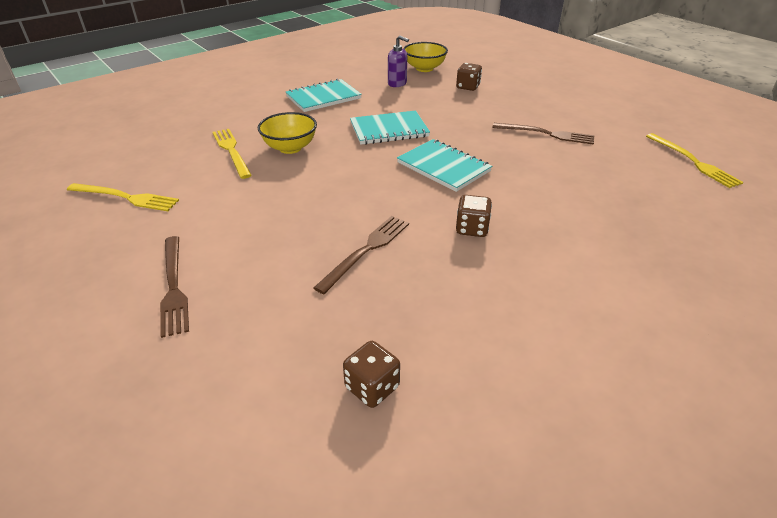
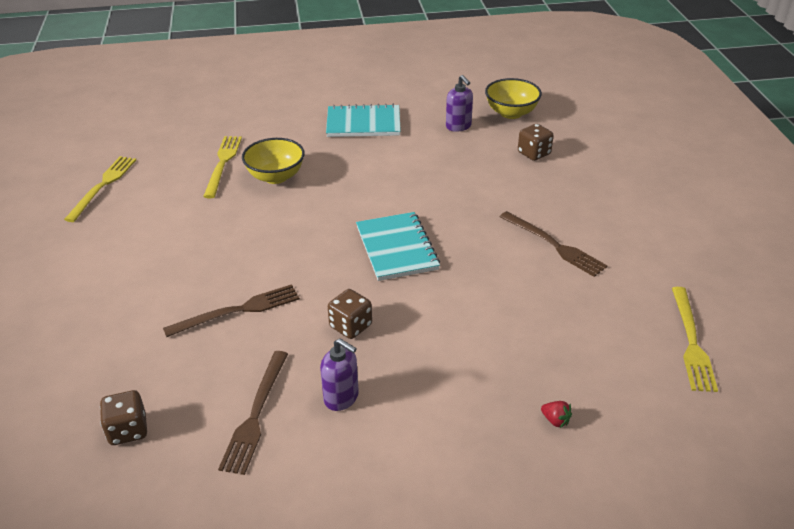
camera: 30 degrees right, 0 degrees up
(126, 197) = (103, 186): yellow fork -> yellow fork turned 120 degrees counterclockwise
(173, 287) = (70, 284): brown fork -> brown fork (255, 414)
(389, 130) = (388, 185): turquoise notebook -> none
(525, 281) = (341, 397): none -> purple soap dispenser
(682, 236) = (555, 420): none -> red strawberry

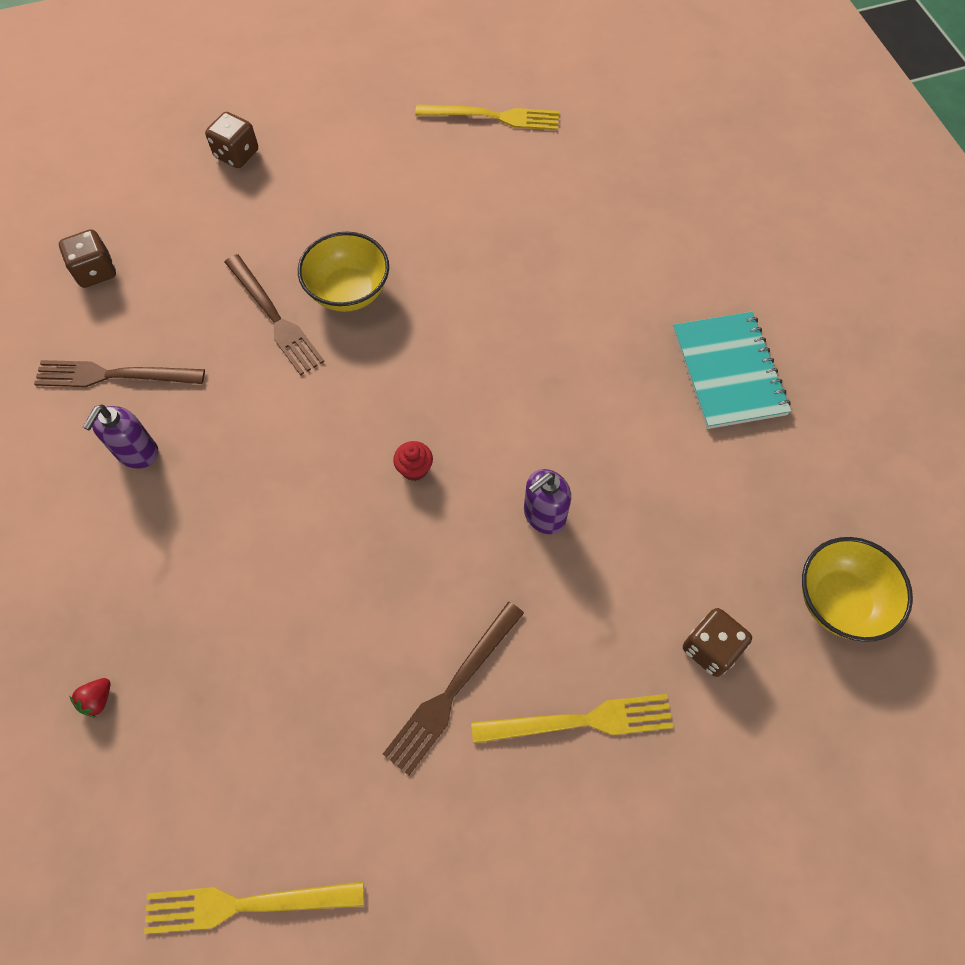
camera: 80 degrees right, 25 degrees up
(223, 164) = (571, 223): yellow fork -> yellow fork (580, 721)
(276, 176) = (554, 290): yellow bowl -> yellow bowl (348, 292)
(350, 326) = (255, 441): brown dice -> brown dice (237, 154)
(396, 248) = (414, 469): turquoise notebook -> red cupcake
(458, 126) = (763, 515): purple soap dispenser -> purple soap dispenser (544, 515)

